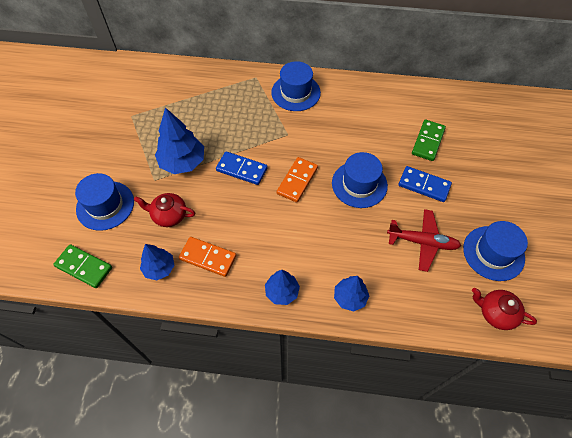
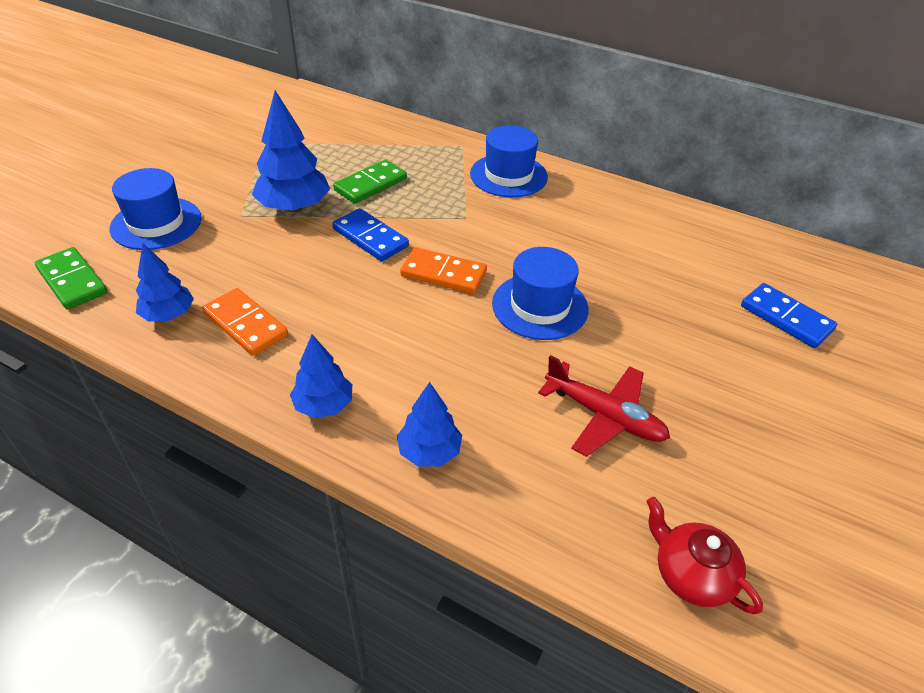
camera: 20 degrees right, 15 degrees down
(169, 215) = (230, 259): red teapot -> none
(297, 181) = (443, 274): orange domino -> orange domino turned 60 degrees clockwise
(424, 185) = (650, 339): blue domino -> blue domino (786, 318)
(427, 141) = (688, 285): green domino -> green domino (370, 184)
(493, 253) = (732, 476): blue hat -> none

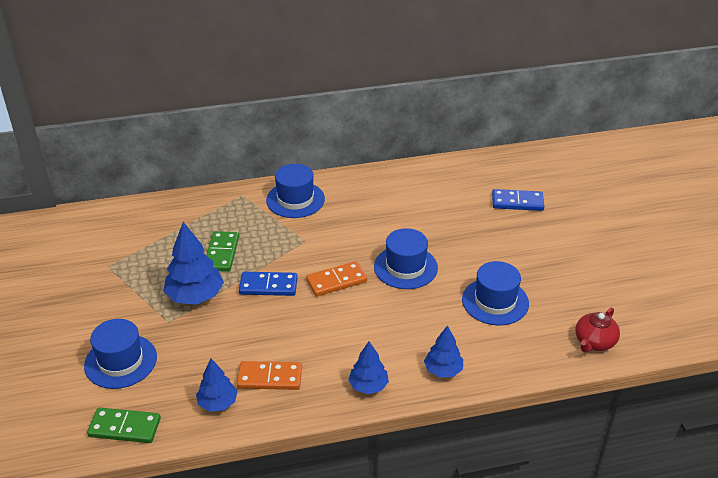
camera: 40 degrees left, 5 degrees down
(604, 416) = (495, 301): red plane -> blue hat
(691, 574) = (594, 342): red teapot -> red teapot turned 60 degrees counterclockwise

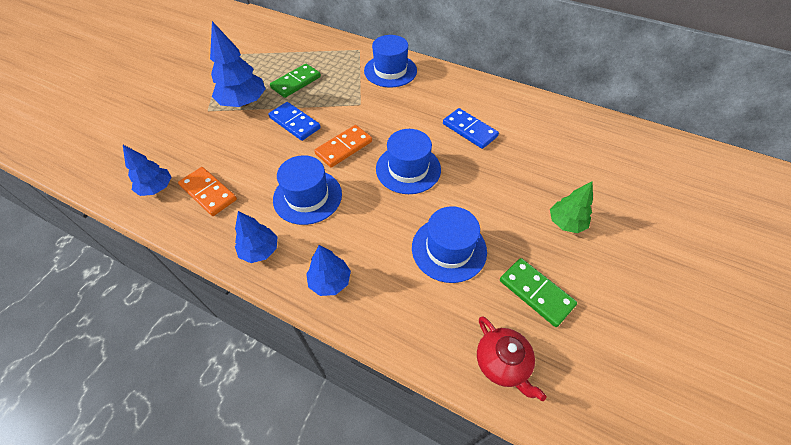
camera: 40 degrees right, 15 degrees up
(120, 361) = (149, 119): blue hat -> blue hat (307, 196)
(125, 427) = (92, 166): green domino -> green domino (536, 293)
(336, 281) = (344, 148): orange domino -> orange domino turned 60 degrees counterclockwise
(517, 202) = (574, 169): blue domino -> blue domino (469, 130)
(547, 241) = (566, 223): none -> green tree
(594, 342) = (502, 363): red teapot -> red teapot turned 105 degrees counterclockwise

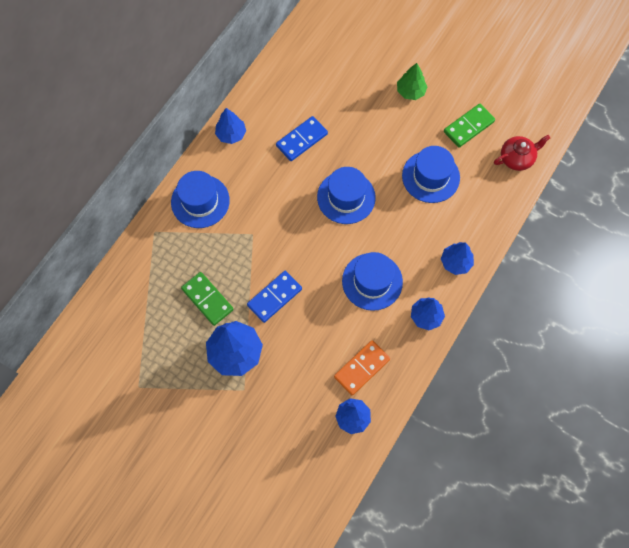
camera: 85 degrees left, 15 degrees up
(344, 148) = (314, 251): orange domino -> none
(462, 83) = (231, 134): none -> blue tree

